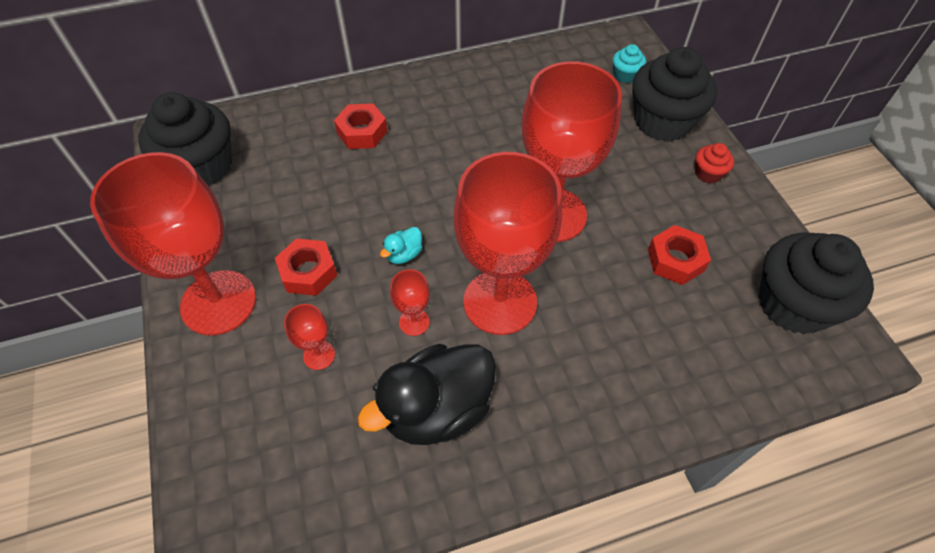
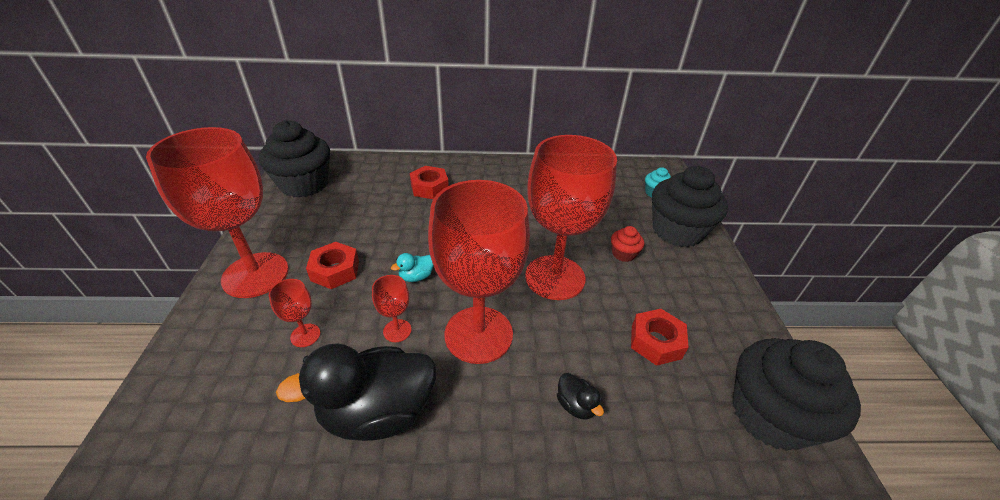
camera: 15 degrees right, 15 degrees down
(621, 346) = (576, 405): none -> black duck
(708, 173) = (708, 278): red cupcake -> red cupcake (623, 254)

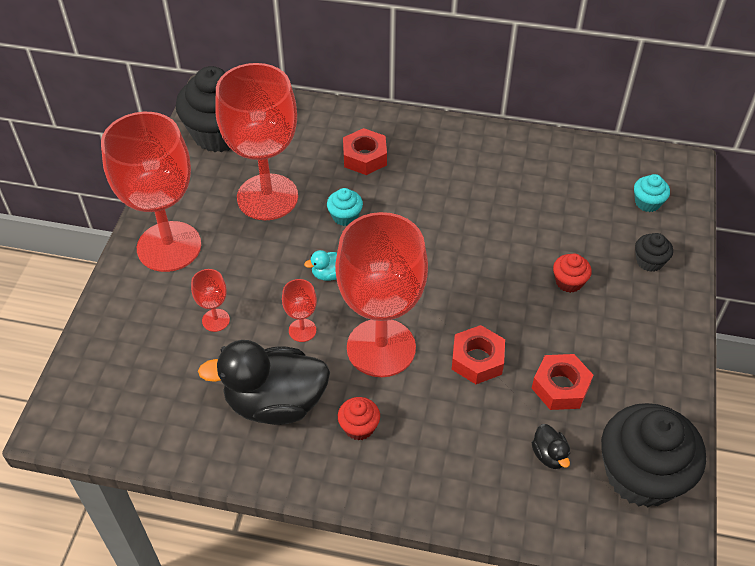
camera: 15 degrees right, 10 degrees up
(335, 270) = (248, 254): red nut -> red nut (477, 359)
(421, 230) = (345, 216): none -> turquoise cupcake
(475, 421) = (359, 427): none -> red cupcake
(555, 277) = (479, 298): red goblet -> red goblet (267, 197)
(576, 405) = (455, 431): black duck -> black duck (549, 455)
(677, 231) = (649, 261): black cupcake -> black cupcake, size x0.44

